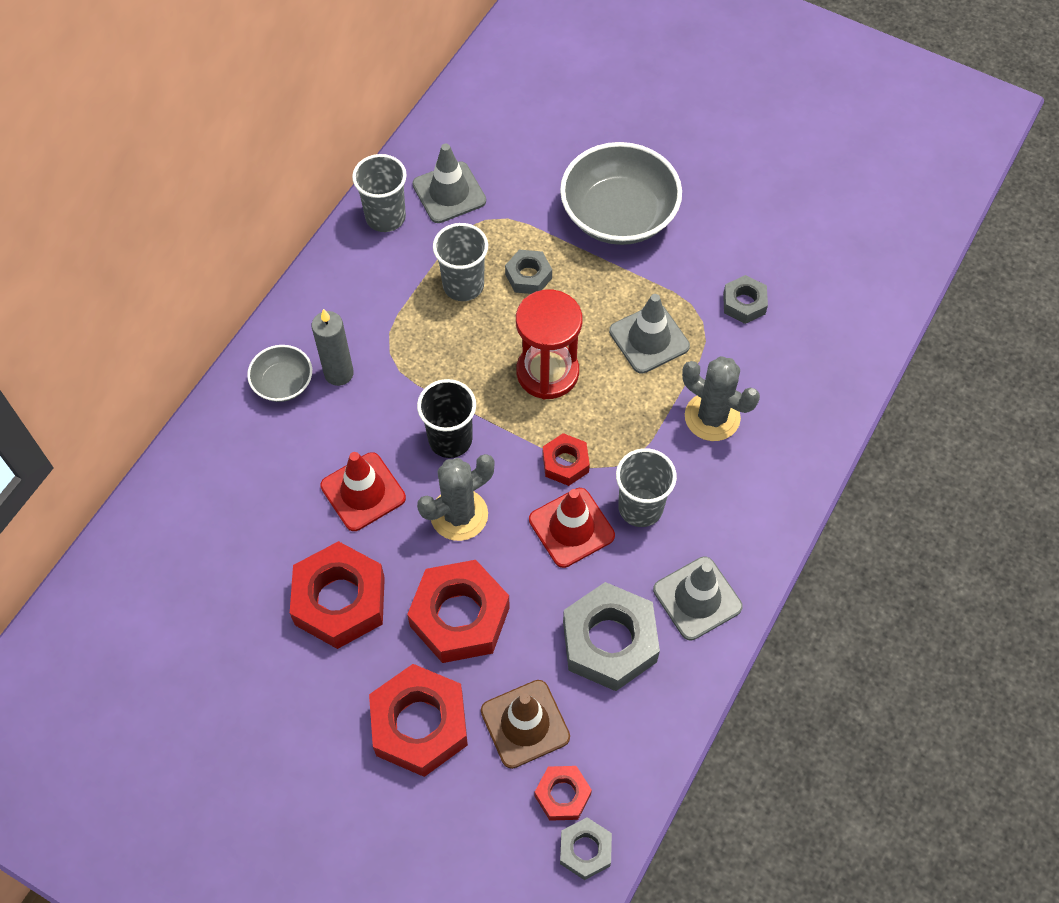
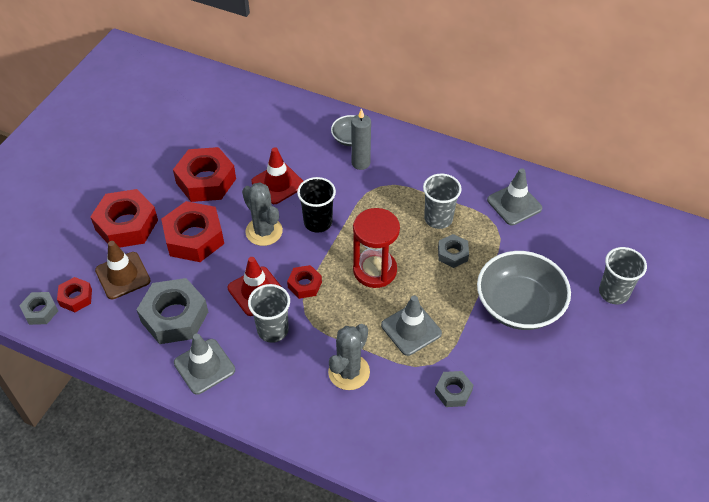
camera: 85 degrees right, 10 degrees down
(385, 217) = (485, 173): grey cup -> grey cup (613, 292)

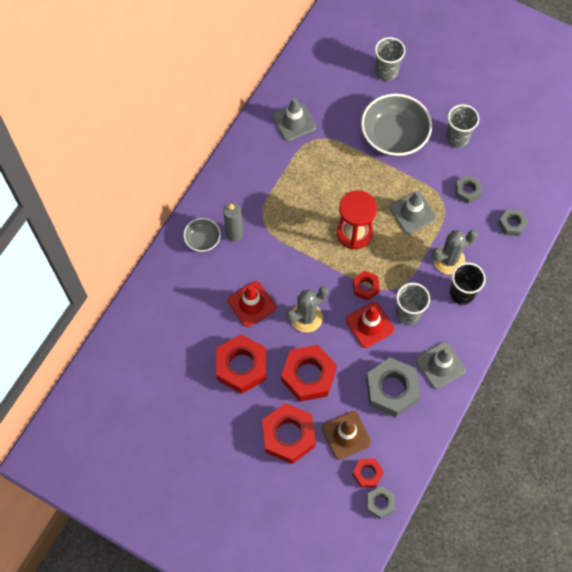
camera: 85 degrees left, 15 degrees up
(318, 222) = (300, 273): black cup -> black cup (462, 293)
(349, 372) = (449, 260): grey cactus -> grey cactus turned 60 degrees counterclockwise
(438, 218) = (304, 180): grey cup -> grey cup (457, 138)
(452, 254) = (342, 174): grey nut -> grey nut (512, 224)

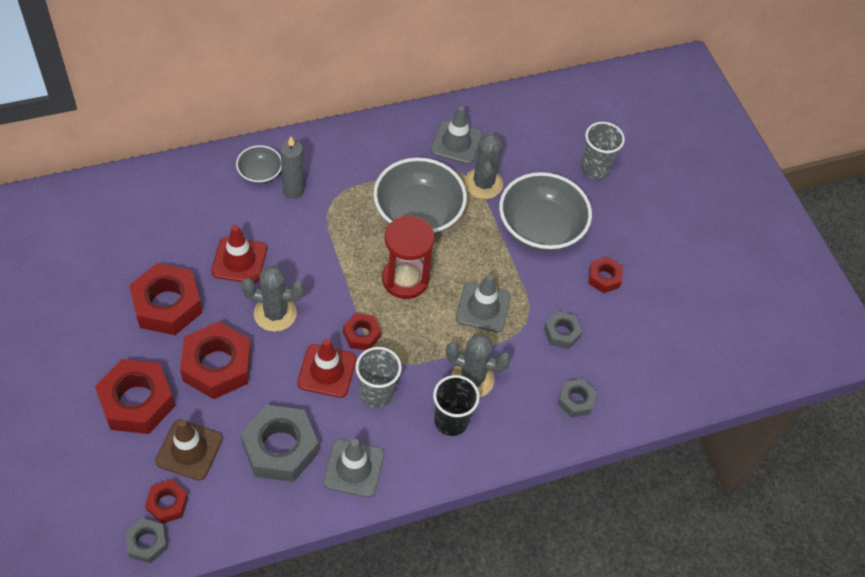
camera: 35 degrees right, 10 degrees down
(319, 186) = (418, 213): none -> grey bowl
(336, 135) = (483, 184): none -> grey cactus
(457, 138) = (604, 278): grey cup -> red nut

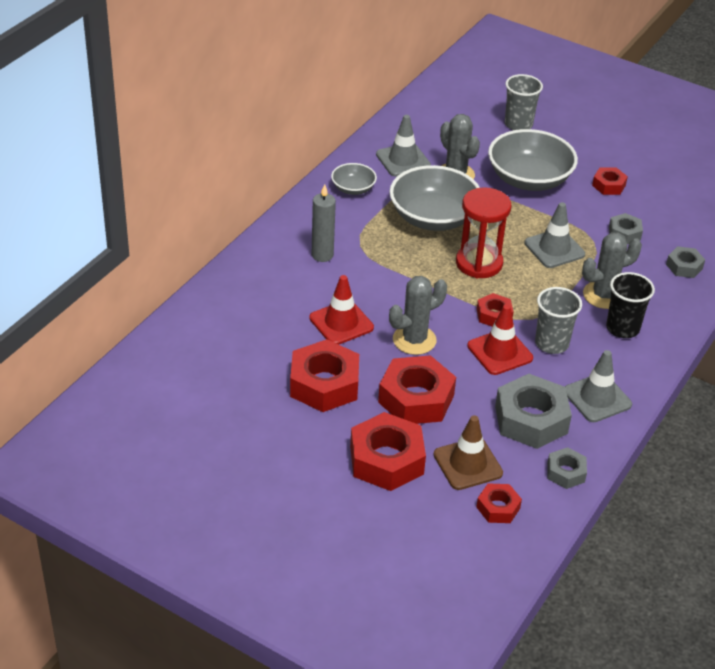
camera: 35 degrees left, 15 degrees down
(147, 543) = (516, 542): grey nut -> grey nut (566, 472)
(260, 173) = (280, 258): grey bowl -> grey bowl (353, 188)

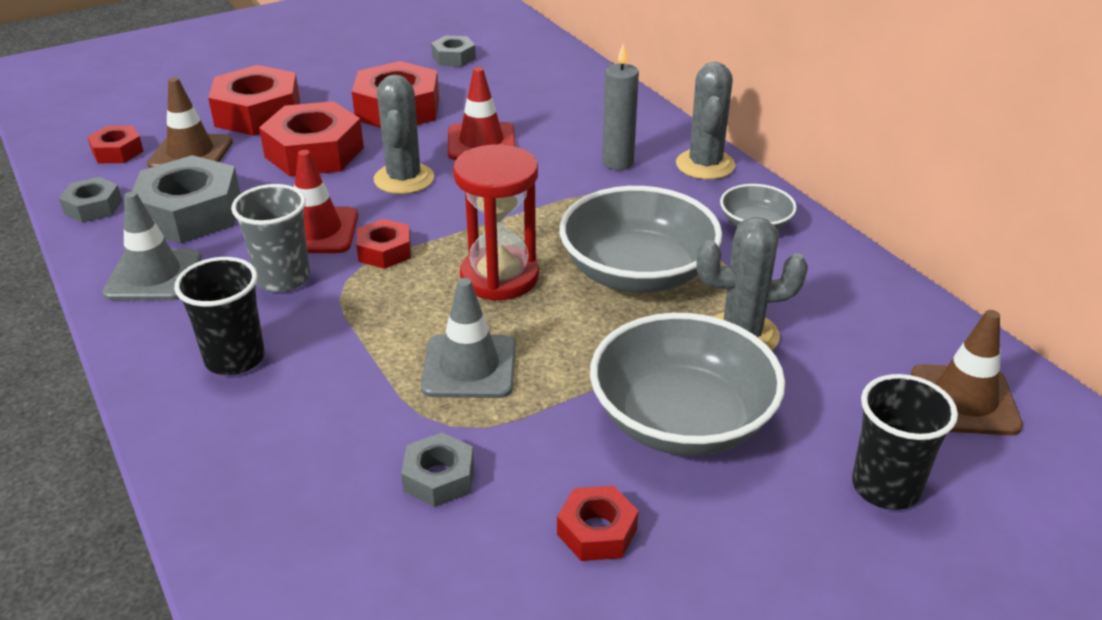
camera: 120 degrees right, 5 degrees down
(403, 160) = (812, 293): grey traffic cone -> none
(447, 111) = (964, 400): none -> brown traffic cone
(518, 124) = (885, 487): grey cup -> black cup
(603, 295) = (318, 372): grey cactus -> grey cactus (705, 165)
(684, 266) = (283, 515): grey nut -> grey nut (453, 57)

